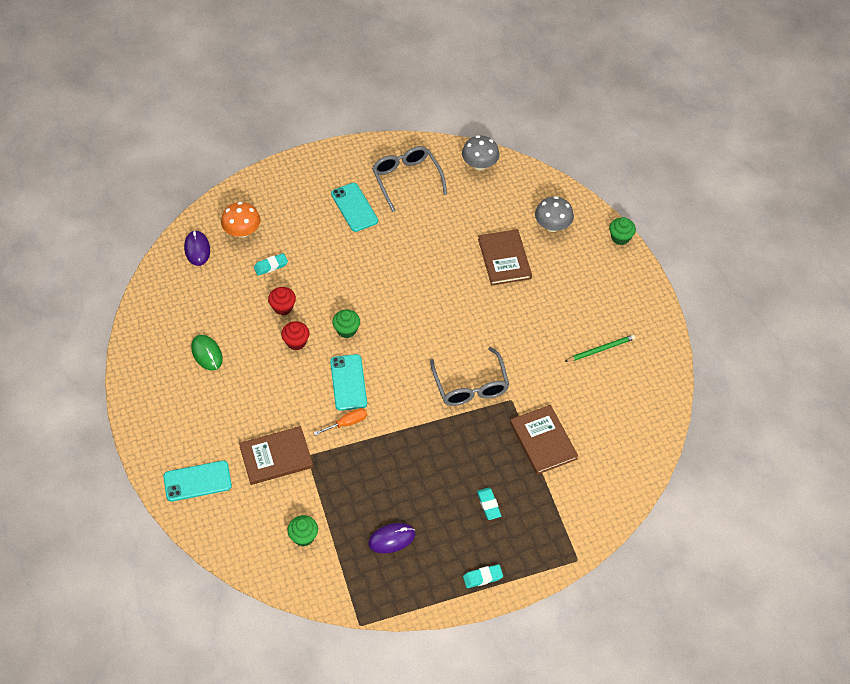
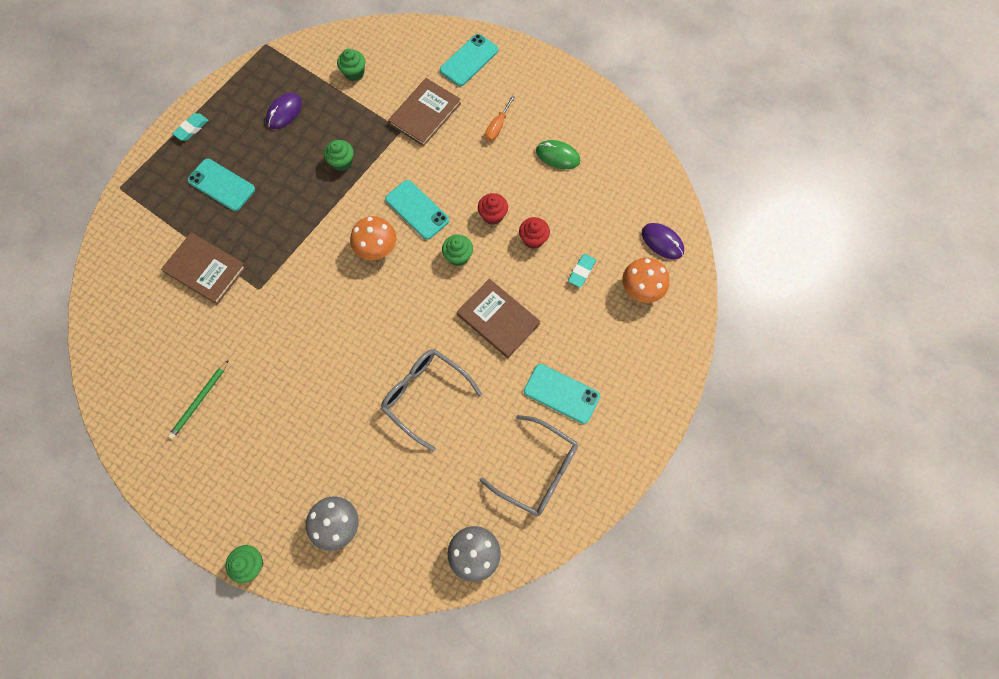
camera: 145 degrees right, 15 degrees up
(347, 423) = (390, 175): orange screwdriver -> orange screwdriver (497, 126)
(376, 459) = (342, 162): none -> green cupcake
(401, 374) = (377, 248): none -> orange mushroom
(470, 385) = (306, 278): grey glasses -> grey glasses (425, 395)
(488, 505) = (221, 185): turquoise eraser -> turquoise phone
(504, 259) = (363, 441): brown book -> brown book (498, 319)

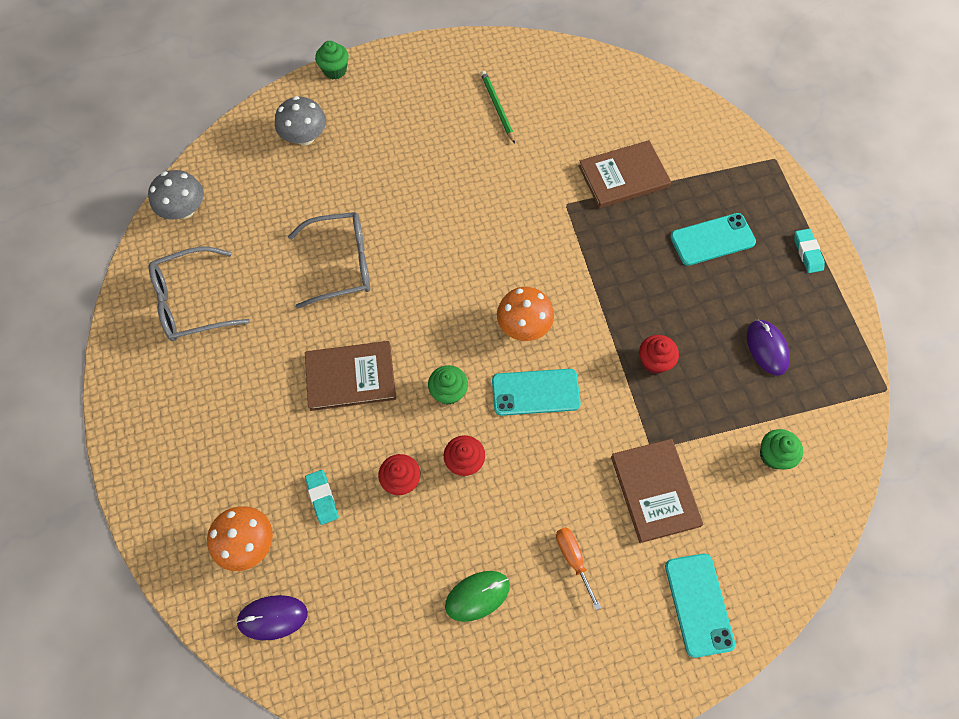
camera: 130 degrees right, 5 degrees down
(342, 162) = (654, 361): green cupcake -> red cupcake
(561, 393) = (230, 375): turquoise phone -> none

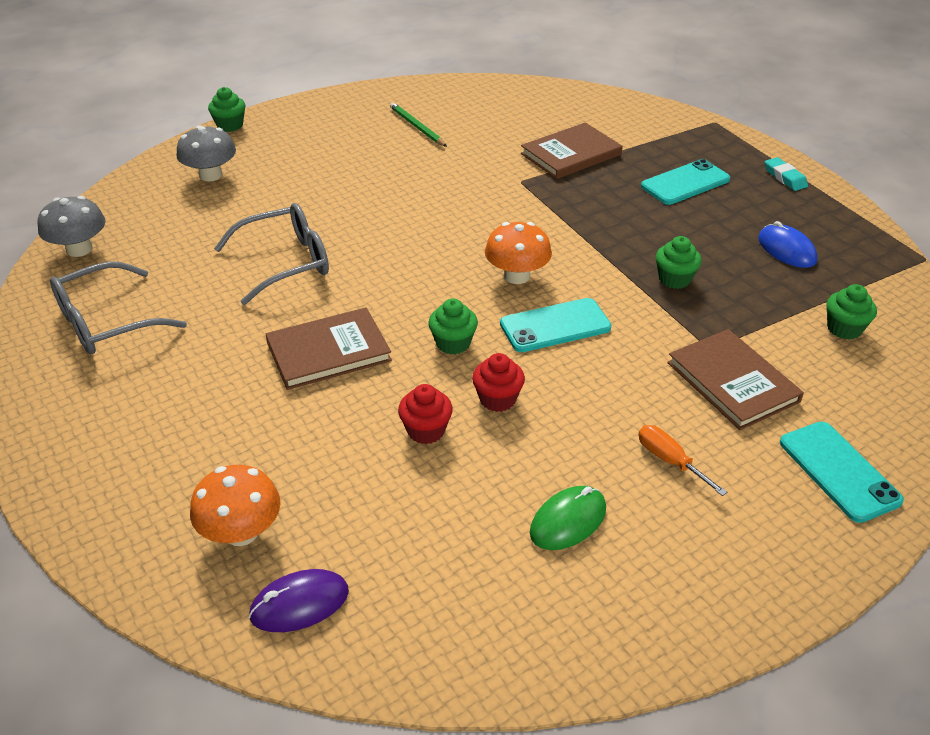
camera: 15 degrees left, 25 degrees down
(322, 498) = (329, 467): turquoise eraser -> none
(654, 361) = (674, 279): red cupcake -> green cupcake
(767, 348) = (786, 250): purple mouse -> blue mouse

